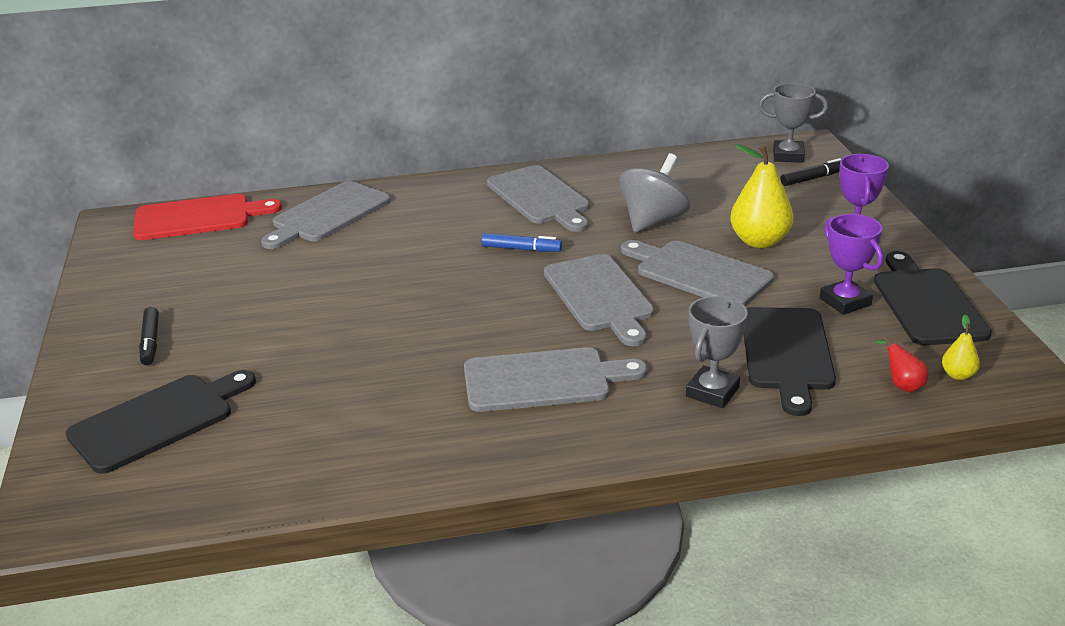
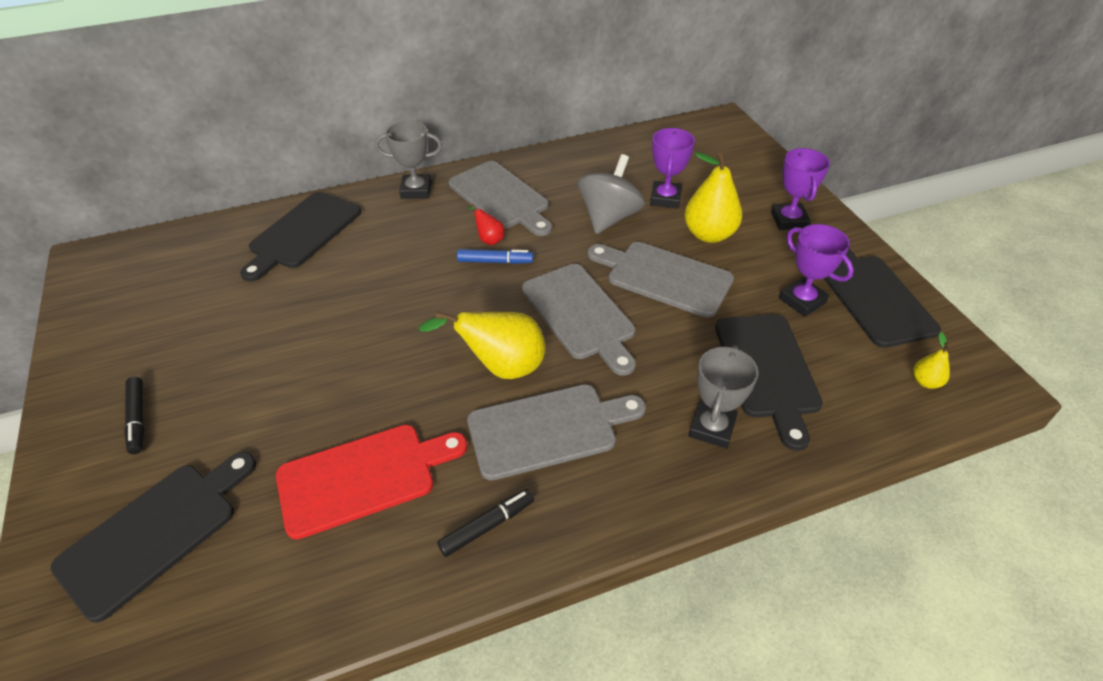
camera: 10 degrees left, 15 degrees up
(198, 217) = (173, 246): red cutting board -> red cutting board (363, 477)
(328, 214) = (303, 233): grey cutting board -> black cutting board
(508, 330) = (501, 367): none -> yellow pear
(720, 208) = (665, 198): none -> purple trophy
(788, 156) = (709, 134): grey trophy -> grey trophy (416, 190)
(813, 178) = (736, 158): black marker -> black marker (487, 526)
(902, 385) = (880, 400): red pear -> red pear (489, 239)

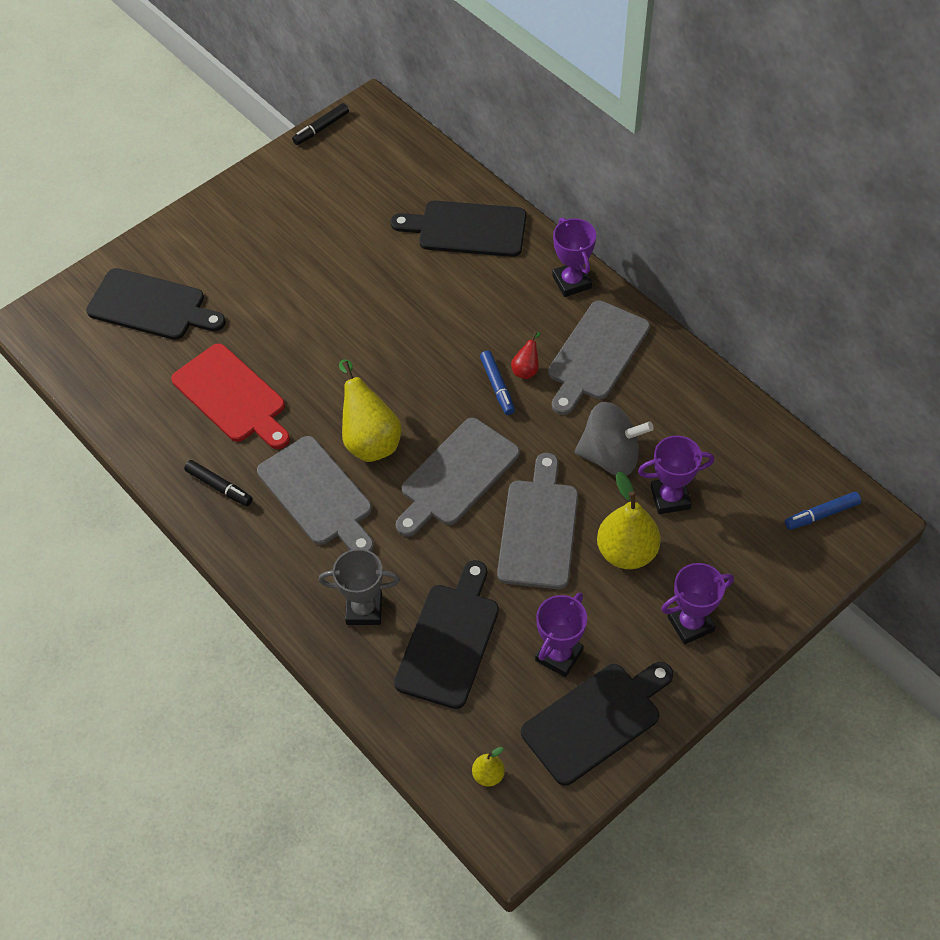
camera: 70 degrees right, 10 degrees up
(138, 419) = (231, 242): black marker -> black marker (321, 128)
(416, 190) = (571, 282): grey trophy -> purple trophy
(711, 137) = (821, 514): none -> blue marker
(768, 370) = (449, 640): black cutting board -> black cutting board turned 135 degrees clockwise

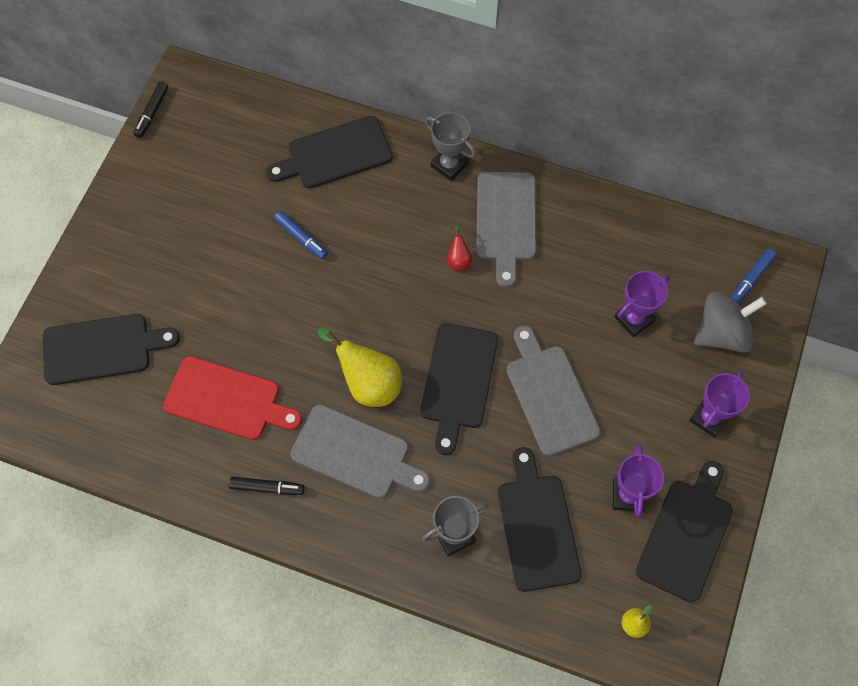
camera: 30 degrees left, 10 degrees up
(457, 476) = (458, 381): grey cutting board -> black cutting board
(497, 386) = (444, 286): blue marker -> blue marker (301, 238)
(571, 282) = (449, 165): purple trophy -> grey trophy
(610, 456) = (568, 305): grey spinning top -> grey spinning top (721, 333)
(626, 552) = (628, 382): yellow pear -> none

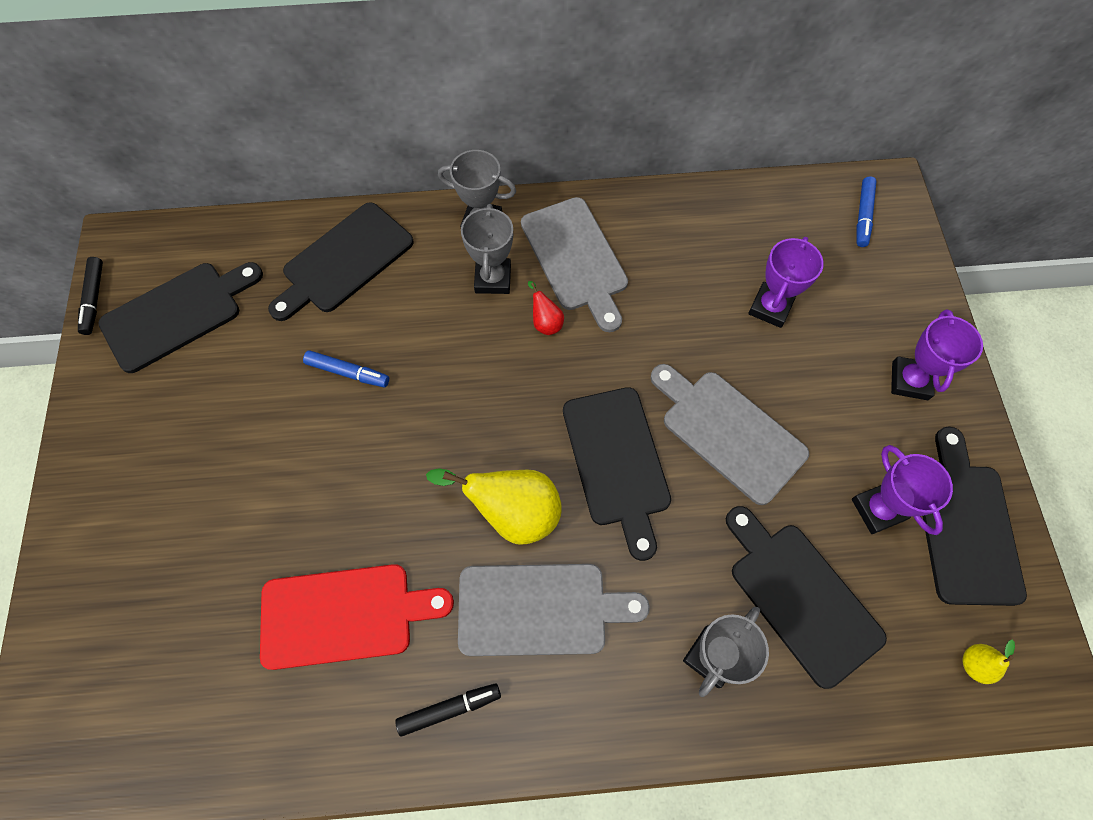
camera: 25 degrees left, 0 degrees up
(102, 348) = (144, 622): black cutting board -> black cutting board (177, 314)
(436, 211) = (493, 279): none -> grey trophy
(721, 333) = (867, 284): grey spinning top -> none

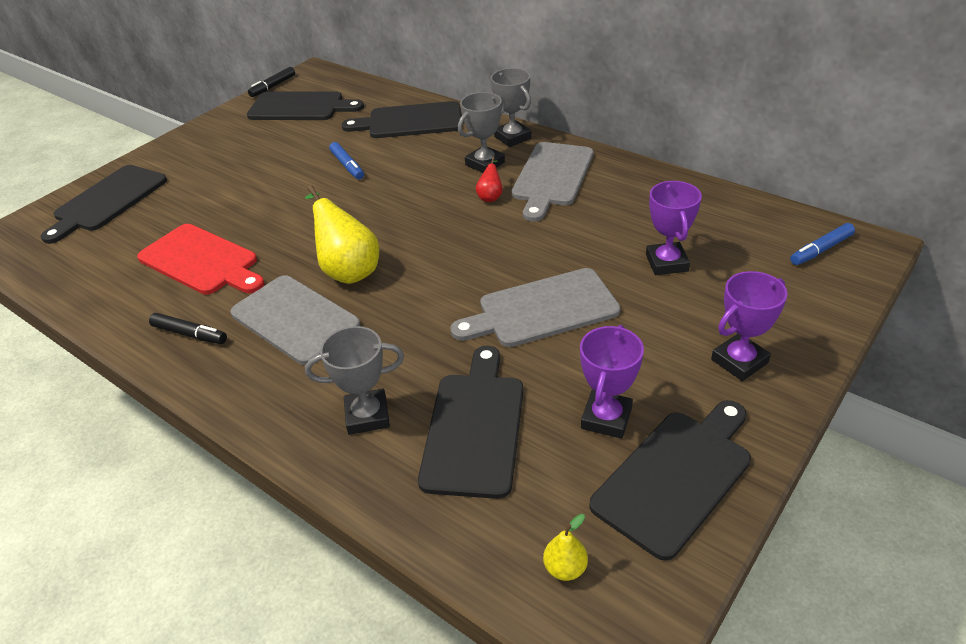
camera: 45 degrees right, 25 degrees down
(617, 461) = (444, 282): black cutting board -> black cutting board (108, 201)
(728, 432) = (542, 310): grey cutting board -> grey cutting board turned 105 degrees counterclockwise
(770, 307) = (667, 263): purple trophy -> purple trophy turned 75 degrees counterclockwise

